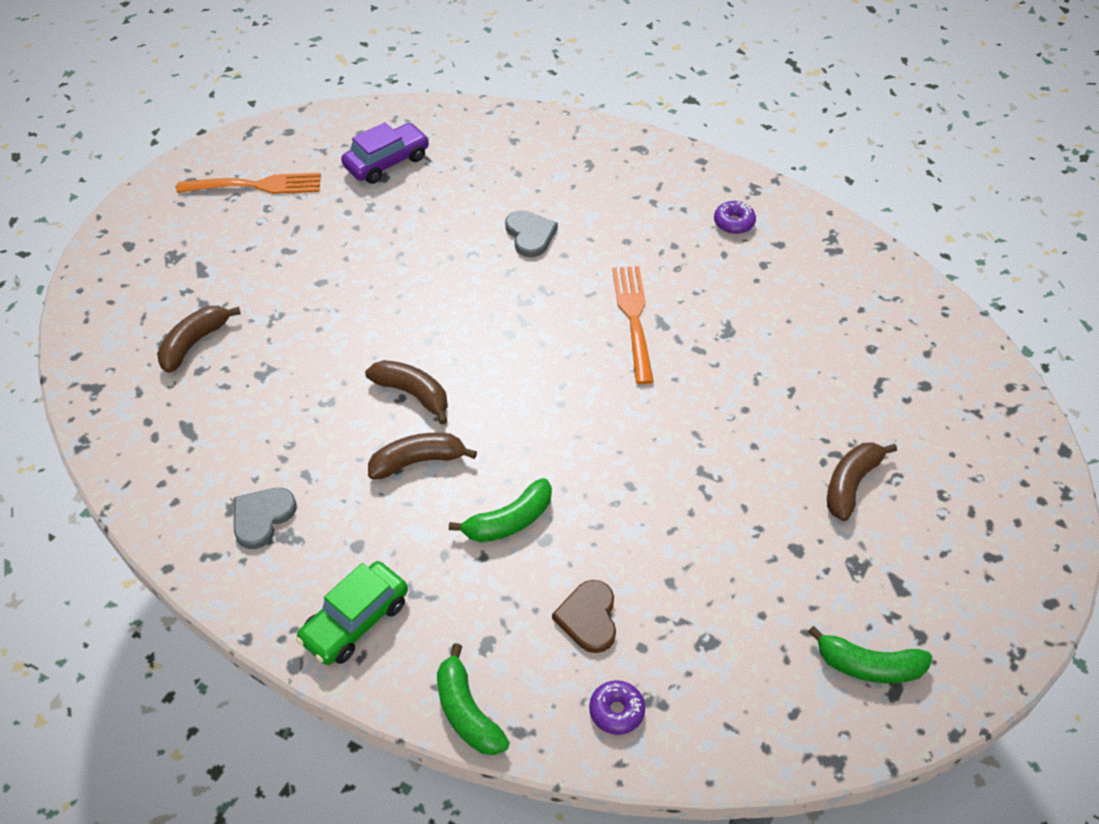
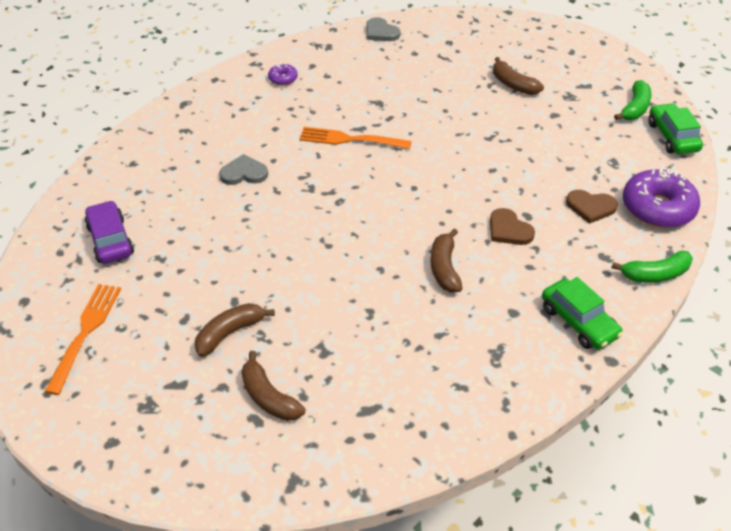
camera: 75 degrees left, 5 degrees down
(262, 517) = (475, 366): grey heart -> grey heart (381, 32)
(413, 394) = (379, 261): brown banana -> brown banana (230, 333)
(509, 521) = (509, 230): green banana -> brown heart
(616, 711) = (657, 208): purple donut -> purple donut, size x2.14
(812, 728) = (672, 137): none -> green car

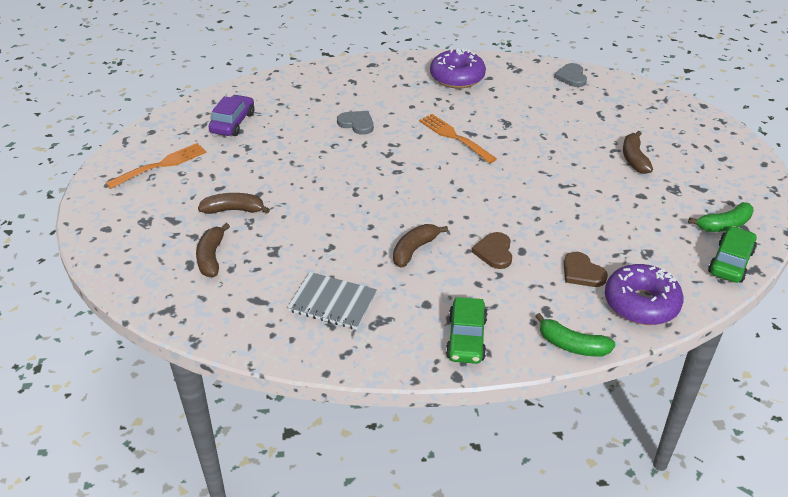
camera: 40 degrees right, 5 degrees down
(283, 79) = (457, 77): purple donut -> purple donut, size x2.14
(437, 364) = (332, 302): none -> grey notebook

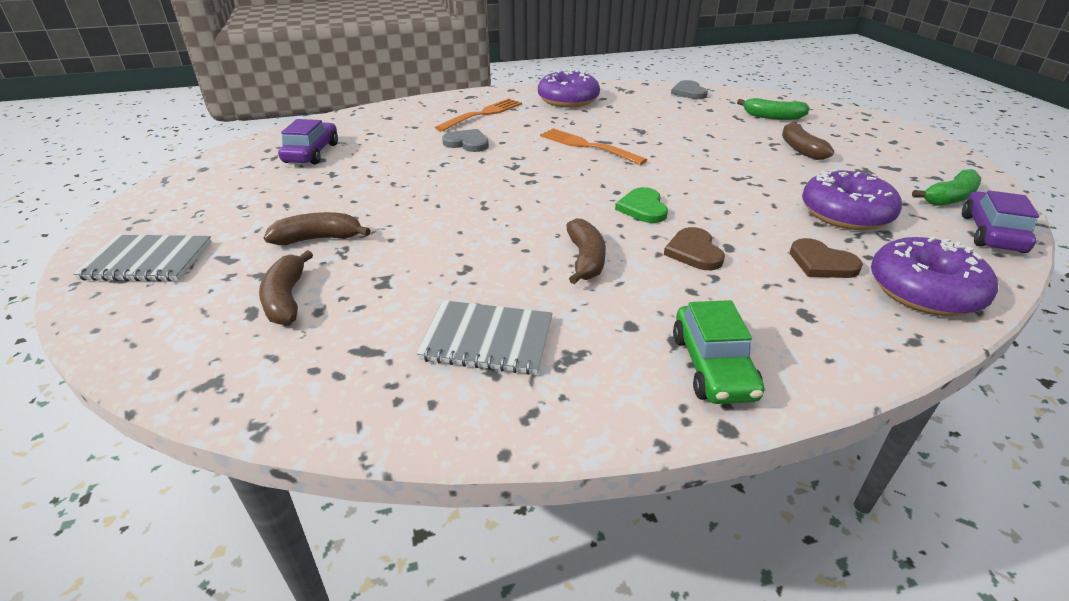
camera: 10 degrees left, 5 degrees down
(122, 216) = (147, 261): none -> grey notebook
(160, 165) = (212, 200): orange fork -> orange fork (482, 114)
(414, 250) = (585, 260): brown banana -> brown banana turned 150 degrees clockwise
(474, 208) = (643, 208): none -> green heart
(572, 345) = (872, 356): green banana -> green banana (772, 117)
(628, 231) = (845, 213): none -> purple donut
(730, 262) = (991, 233): green car -> purple car

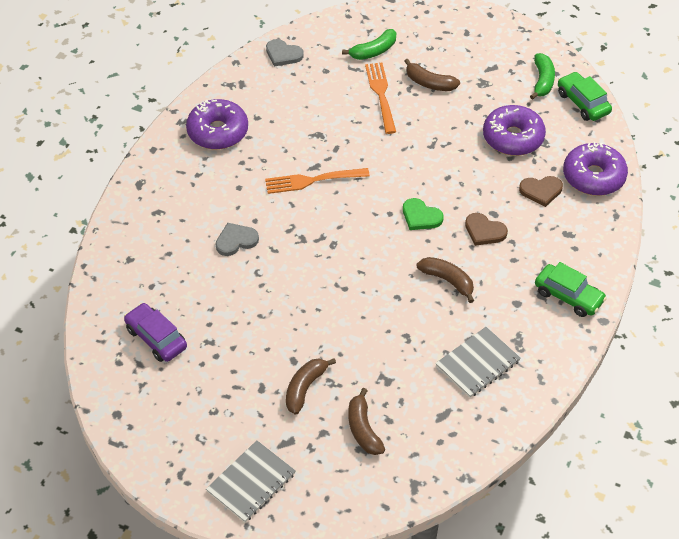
camera: 50 degrees left, 15 degrees up
(286, 299) = (363, 429): brown banana -> brown banana turned 45 degrees clockwise
(482, 114) = (189, 200): orange fork -> orange fork (381, 95)
(991, 233) = (583, 103): purple car -> green car

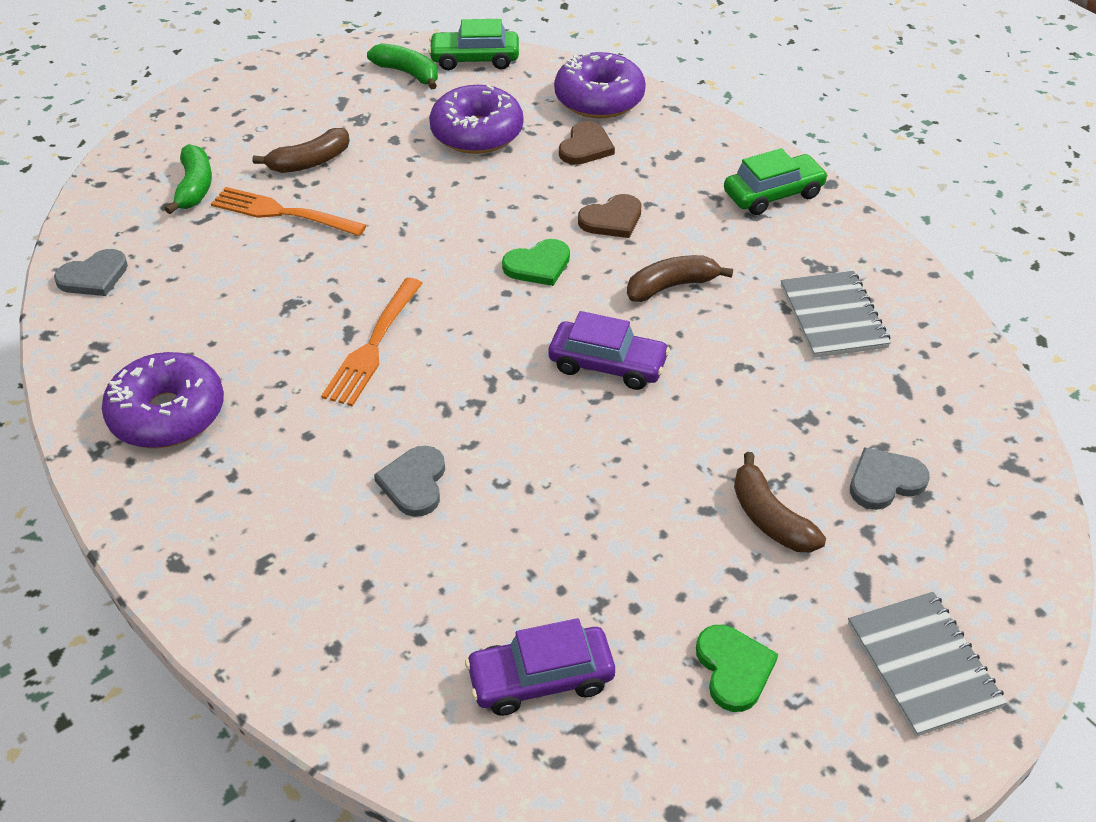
camera: 60 degrees left, 5 degrees down
(204, 407) = (734, 669): none -> green heart
(363, 429) = (885, 481): brown banana -> grey heart
(366, 279) = (607, 365): none -> purple car

